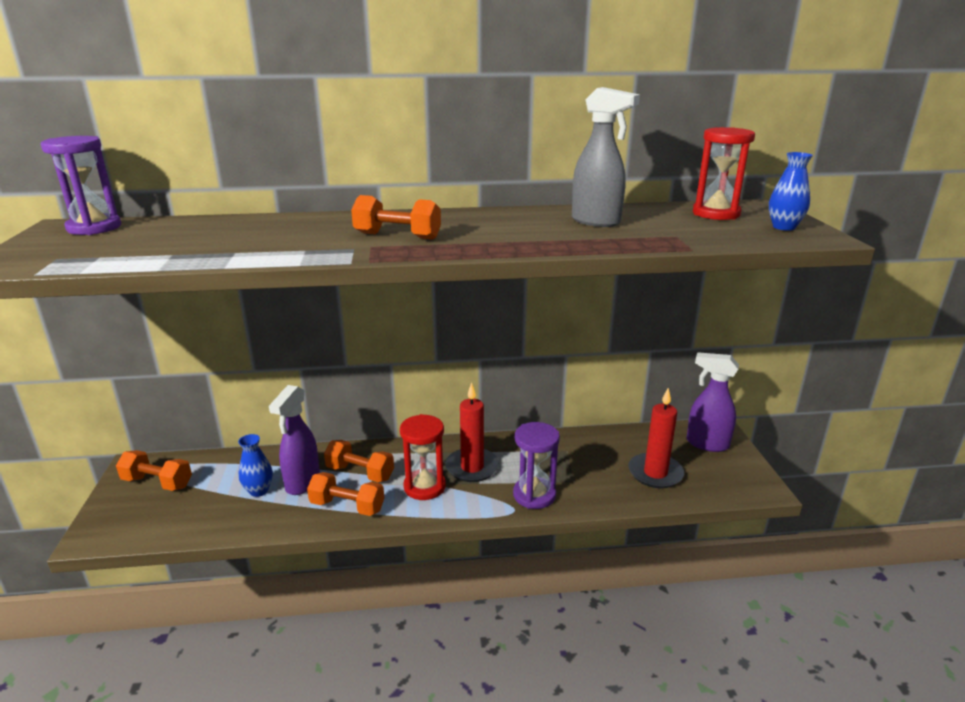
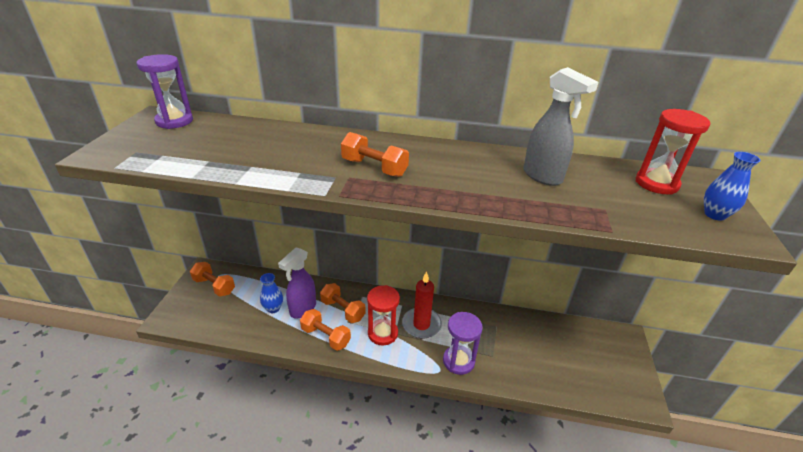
camera: 15 degrees right, 10 degrees up
(655, 473) = (559, 365): red candle -> none
(706, 444) = (611, 347): purple spray bottle -> none

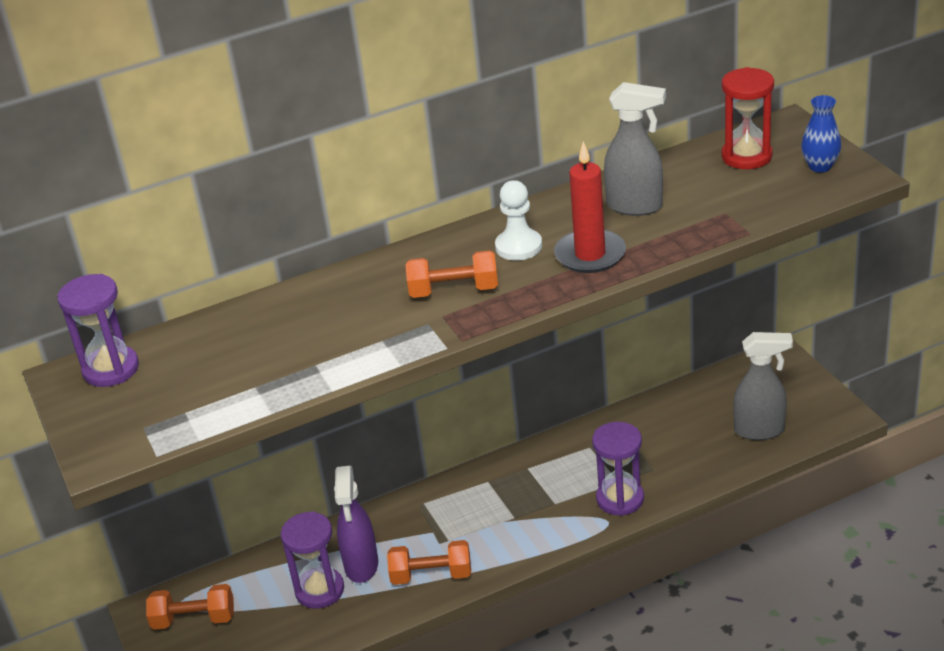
camera: 30 degrees left, 0 degrees up
(273, 308) = (320, 590): blue vase -> purple hourglass
(343, 310) = (417, 534): orange dumbbell -> none
(382, 333) = (499, 527): red hourglass -> none
(421, 324) = (536, 488): red candle -> red candle (590, 255)
(442, 164) = (518, 247): none -> white pawn
(578, 374) = (760, 430): none -> grey spray bottle

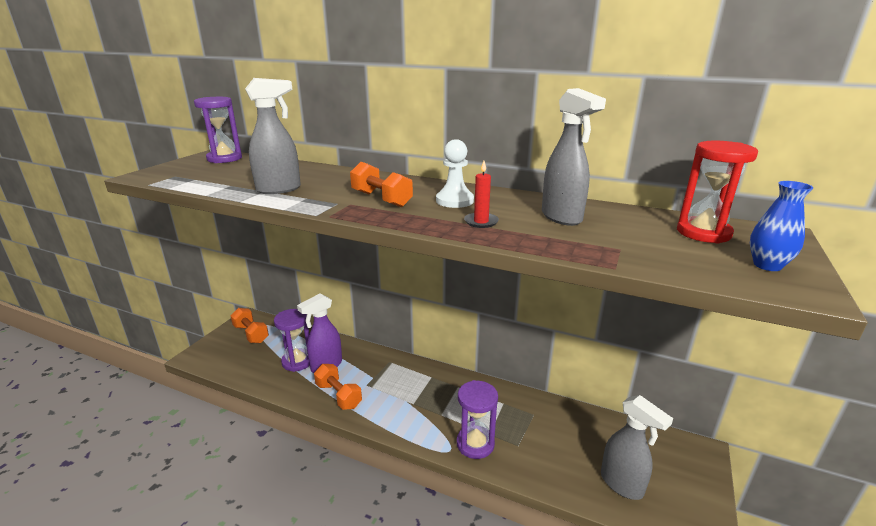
camera: 45 degrees right, 10 degrees down
(325, 352) = (279, 189): none -> grey spray bottle
(590, 255) = (481, 222): red candle -> red candle, size x0.55

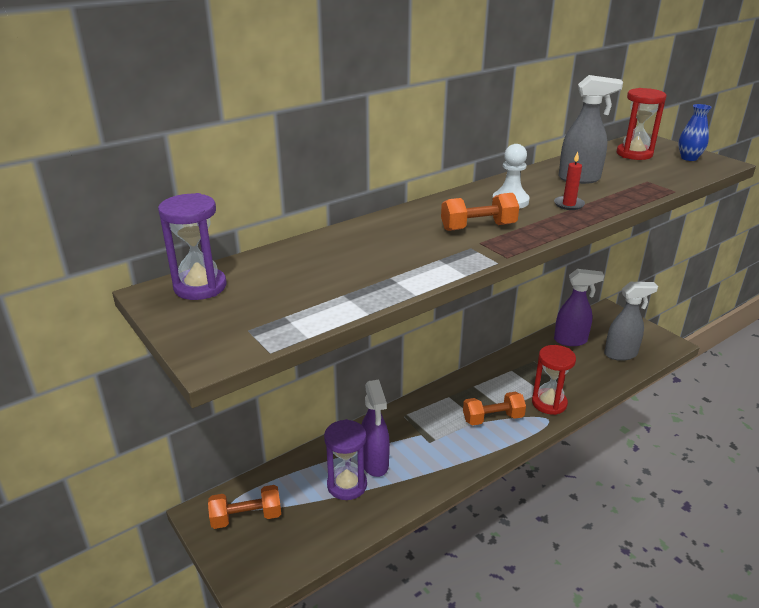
camera: 60 degrees left, 5 degrees up
(279, 189) = (394, 268): grey spray bottle -> none
(338, 395) = (432, 467): orange dumbbell -> orange dumbbell (493, 418)
(475, 444) = (549, 403): purple hourglass -> red hourglass
(600, 433) = (571, 340): none -> purple spray bottle

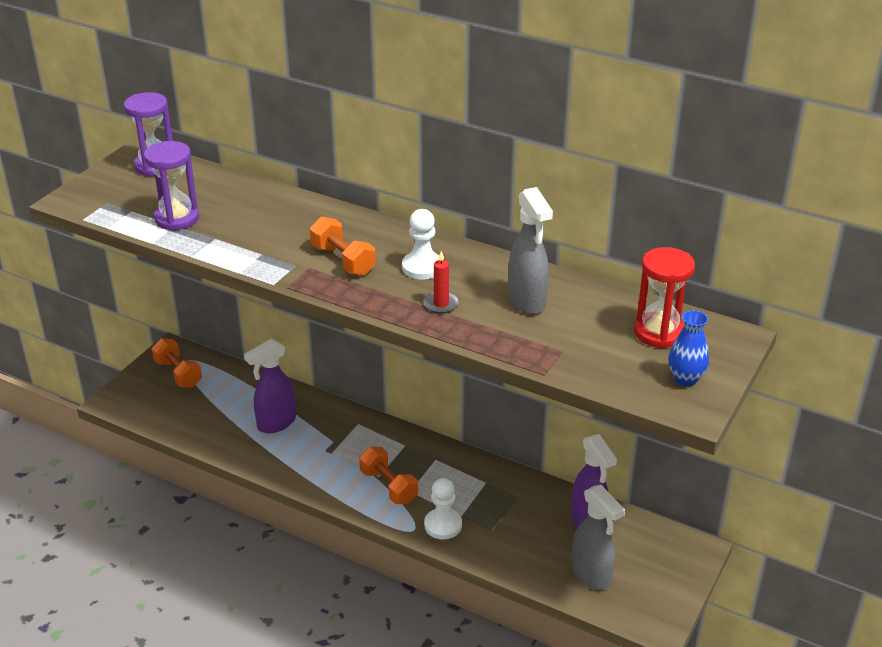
camera: 65 degrees right, 5 degrees up
(347, 485) = (240, 415): purple hourglass -> purple hourglass (177, 218)
(549, 403) = (443, 525): red hourglass -> white pawn

